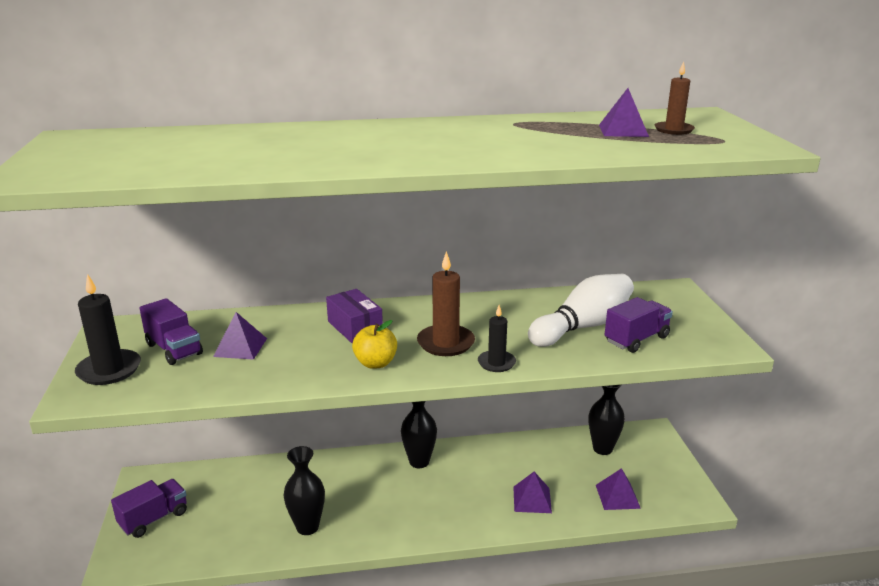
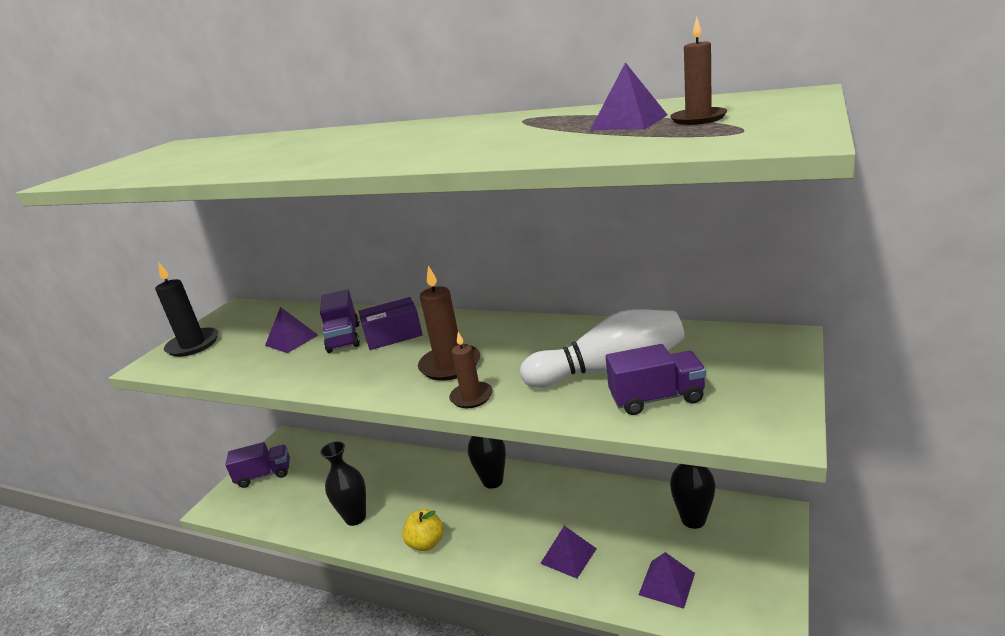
camera: 35 degrees right, 0 degrees up
(174, 349) = (249, 334): purple truck -> purple truck (344, 338)
(355, 327) = (393, 335): purple box -> purple box turned 75 degrees clockwise
(375, 363) = (368, 375): yellow apple -> yellow apple (426, 543)
(496, 363) = (471, 397): black candle -> brown candle

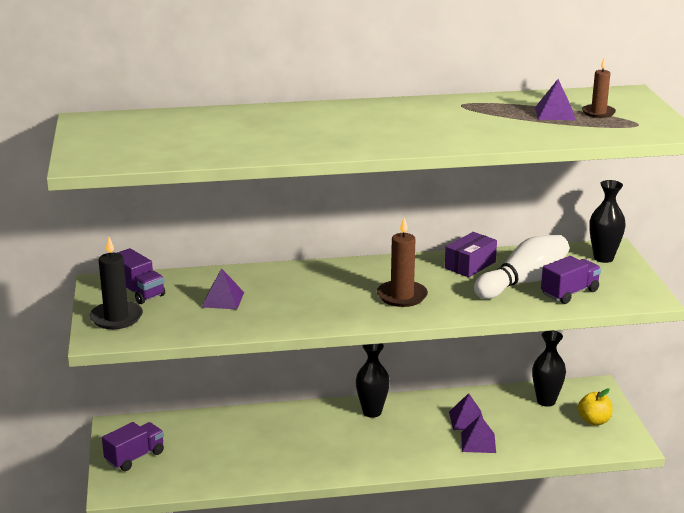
camera: 35 degrees left, 0 degrees up
(344, 338) = (275, 291): purple truck -> purple truck (138, 292)
(355, 517) = (275, 463): black vase -> black vase (603, 258)
(393, 335) = (320, 283): purple box -> purple box (470, 265)
(426, 543) = (360, 463): yellow apple -> yellow apple (594, 421)
(471, 397) = (447, 312): brown candle -> none
(667, 584) = (557, 440): purple pyramid -> purple pyramid (467, 420)

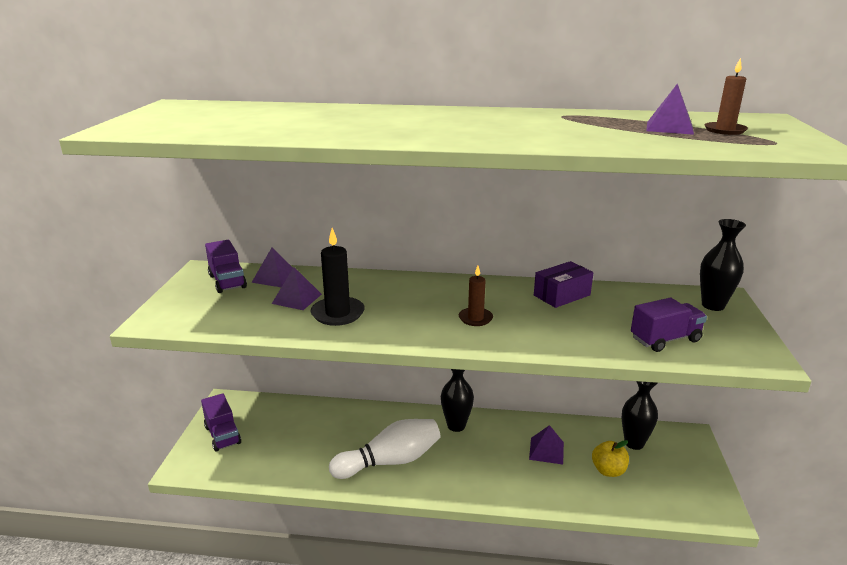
camera: 15 degrees right, 0 degrees up
(116, 318) = (186, 303): black candle -> black candle (338, 313)
(135, 457) = (223, 435): purple truck -> purple truck turned 90 degrees clockwise
(402, 296) = (475, 318): brown candle -> brown candle, size x0.63
(478, 442) = (550, 479): purple pyramid -> purple pyramid (275, 277)
(523, 282) = (614, 320): white bowling pin -> white bowling pin (390, 461)
(594, 421) = (682, 475): yellow apple -> yellow apple (608, 471)

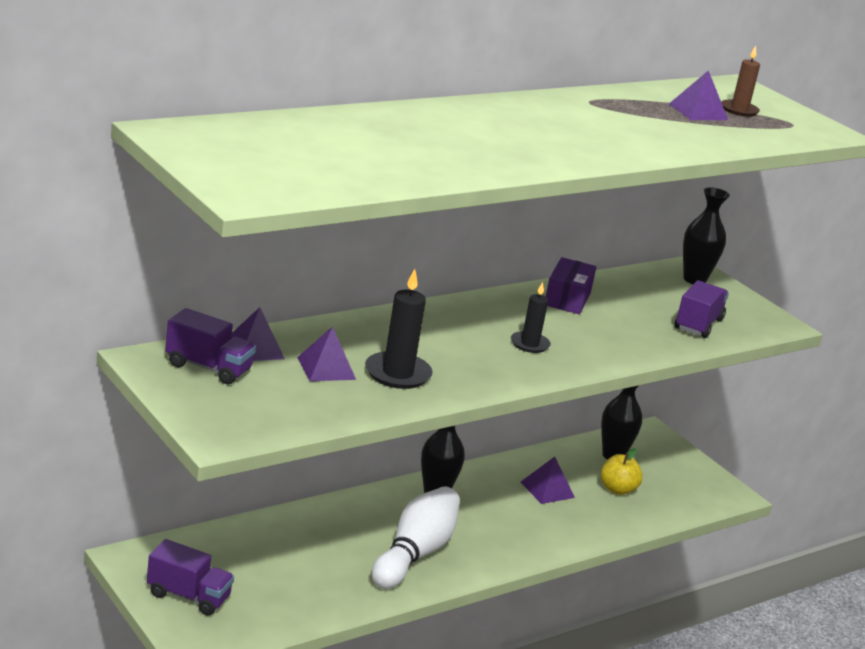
camera: 45 degrees left, 0 degrees up
(475, 318) = (529, 344): brown candle -> black candle

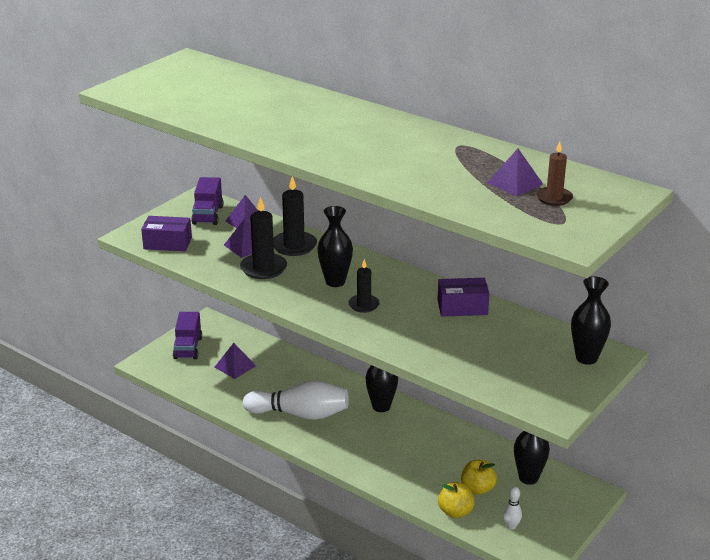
camera: 75 degrees right, 5 degrees up
(269, 417) = (167, 243): none -> purple box
(352, 339) = (294, 246): none -> black candle
(464, 343) = (335, 282): none -> black vase
(547, 489) = (440, 454): purple pyramid -> purple pyramid (235, 366)
(649, 515) = (455, 512): none -> yellow apple
(684, 493) = (511, 526): none -> white bowling pin
(698, 324) = (495, 370): purple truck -> none

